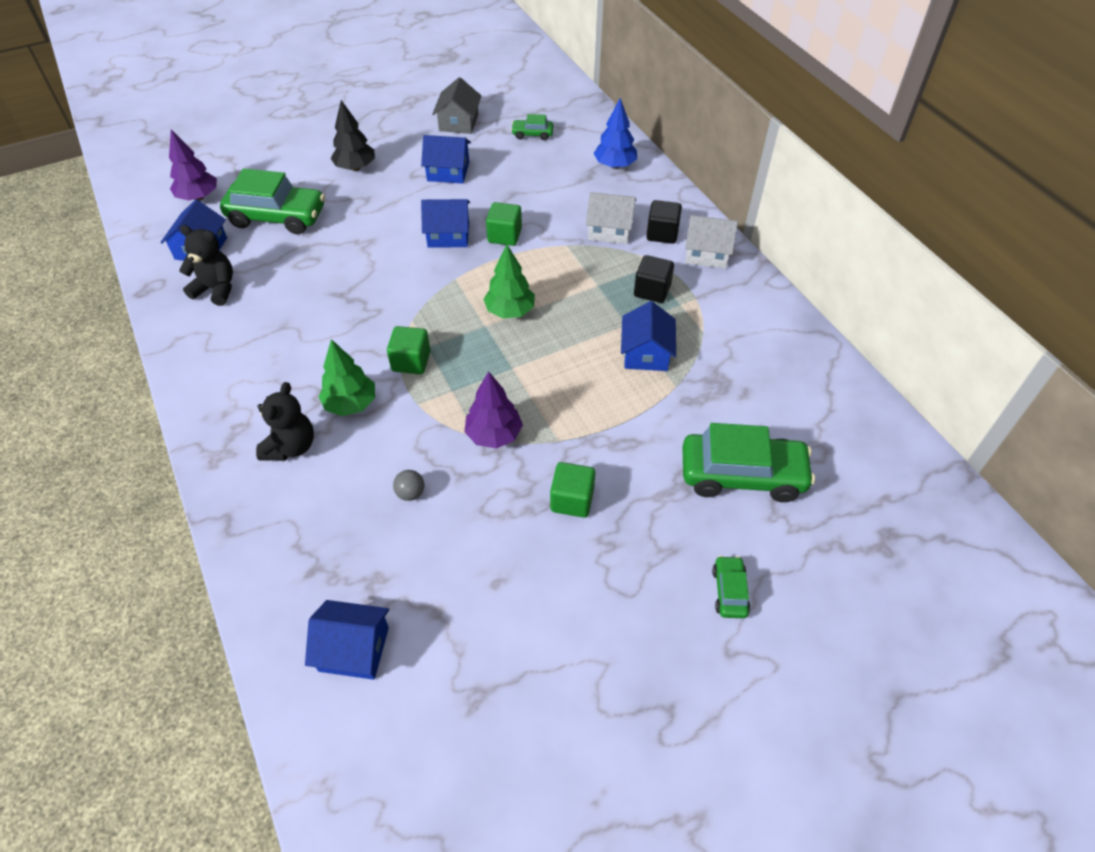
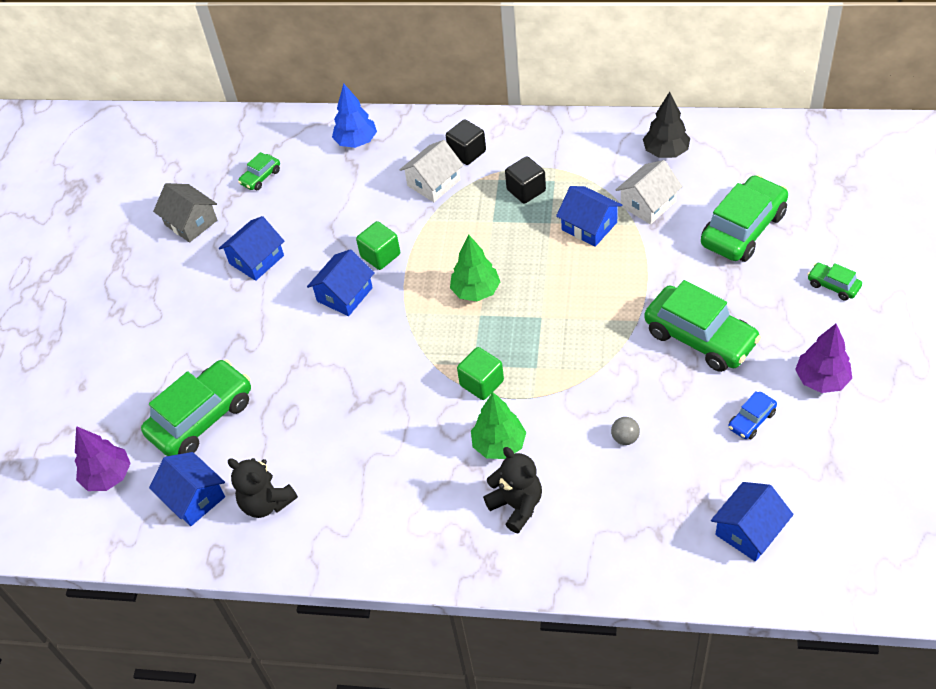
camera: 50 degrees left, 0 degrees up
(216, 289) = (266, 502): black teddy bear -> black teddy bear turned 105 degrees counterclockwise
(355, 167) = (184, 328): black tree -> black tree (666, 152)
(494, 435) = (603, 359): purple tree -> purple tree (821, 380)
(495, 591) = (751, 420): none -> blue car
(572, 500) = (700, 338): green cube -> green car
(707, 253) = (512, 137): white house -> white house (648, 204)

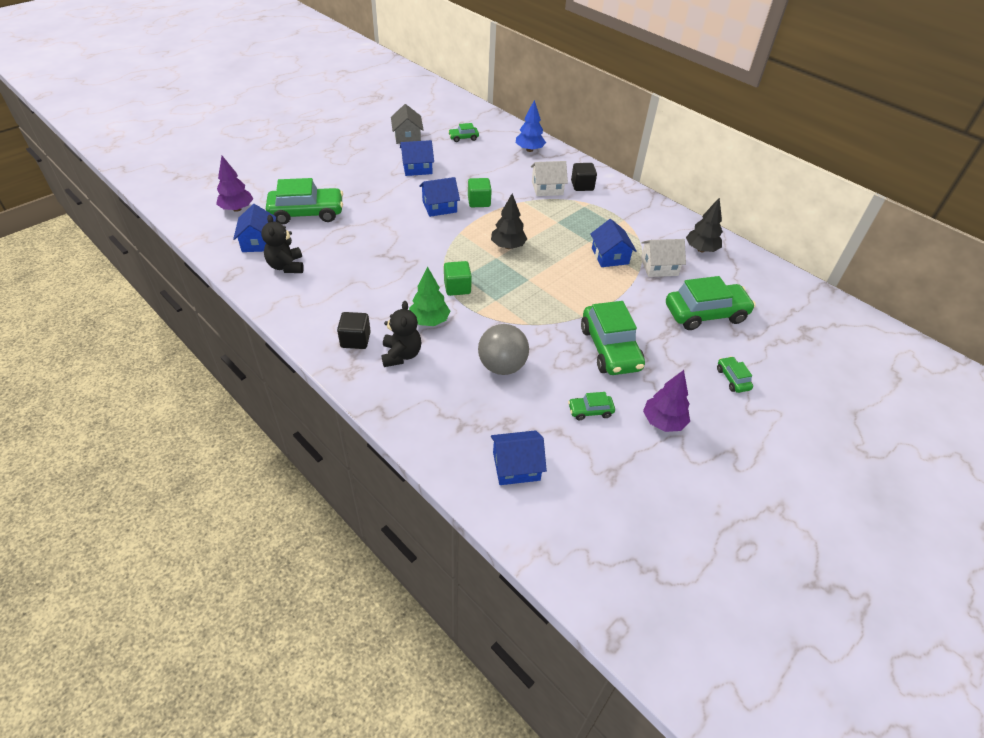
camera: 30 degrees right, 5 degrees down
(476, 291) = (508, 246): green tree -> black tree
(526, 190) = (594, 220): black cube -> black cube (355, 340)
(625, 438) = (502, 366): grey ball -> grey ball, size x2.27
(751, 420) = (590, 411): blue car -> green car

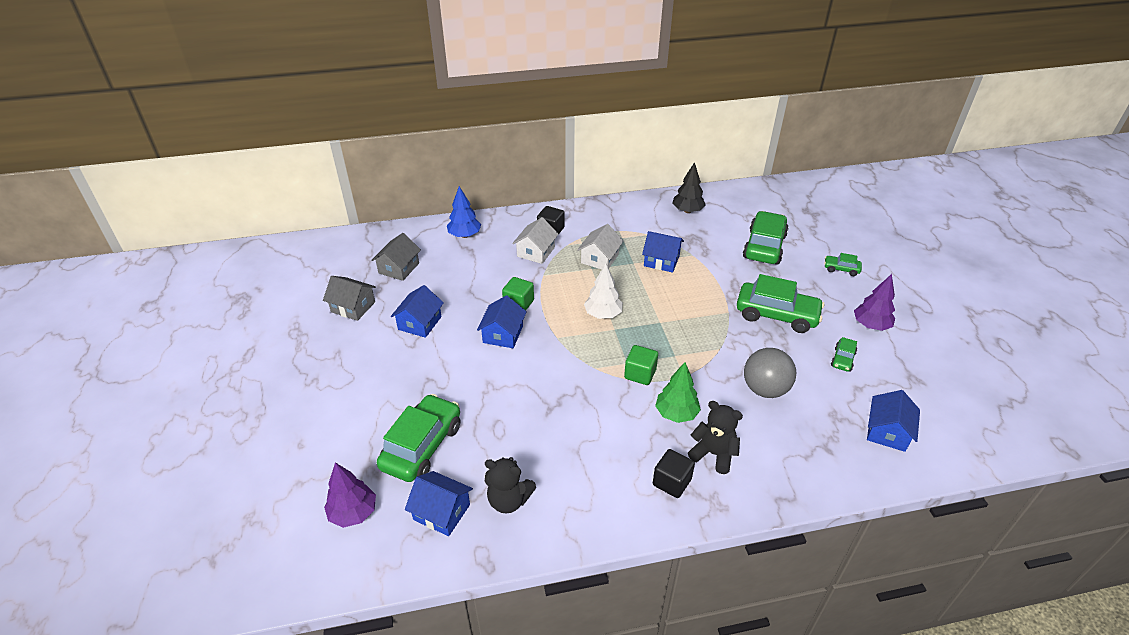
camera: 55 degrees left, 5 degrees down
(463, 138) = (399, 268): green car -> grey house
(508, 246) = (603, 314): black tree -> white tree
(659, 267) = (693, 241): white house -> white house (600, 258)

